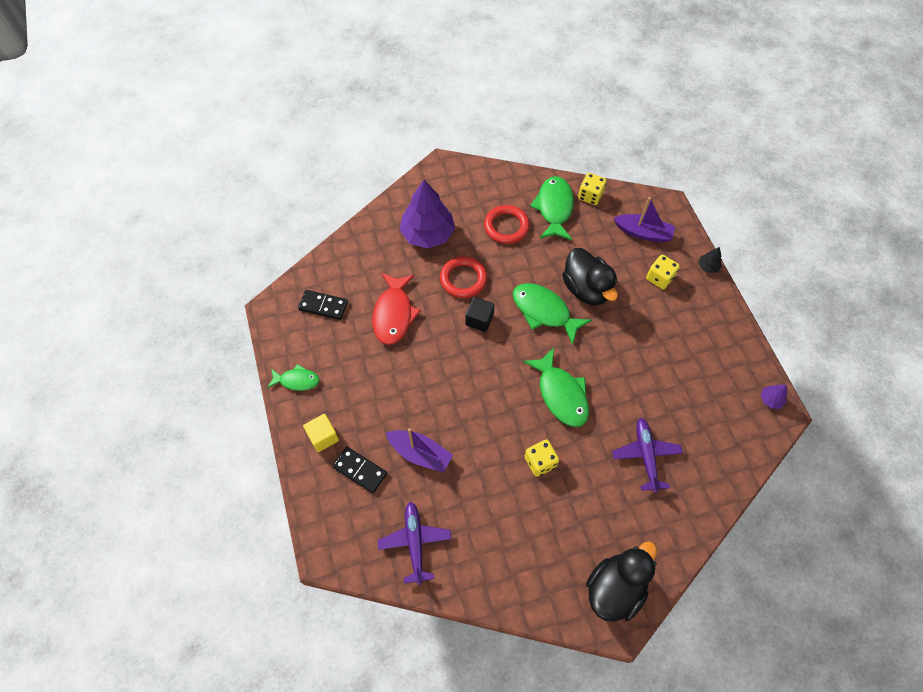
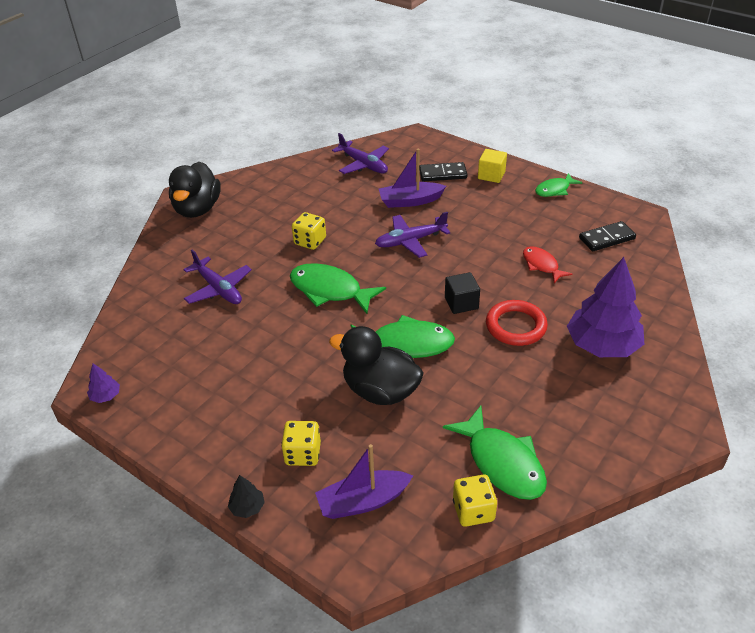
camera: 145 degrees right, 20 degrees down
(394, 314) = (542, 265): red fish -> red fish, size x0.59
(461, 404) = (411, 241): none -> purple plane
(506, 226) = (532, 404): red ring -> none

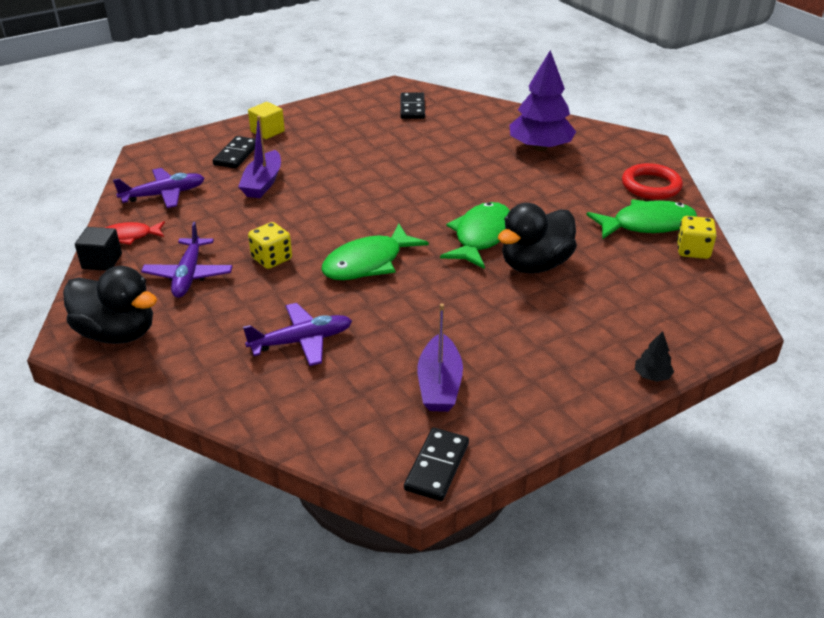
camera: 70 degrees left, 5 degrees down
(106, 396) = (437, 466): purple tree -> black domino
(303, 454) = (596, 327): yellow dice -> none
(363, 501) = (666, 304): purple boat -> purple boat (439, 384)
(411, 241) = (329, 198): purple plane -> purple plane (189, 275)
(461, 303) = (444, 194): black cube -> black cube (102, 261)
(515, 326) = (493, 177): red ring -> red ring (651, 186)
(542, 265) = (423, 144): red fish -> red fish (129, 236)
(554, 190) = (323, 110): green fish -> none

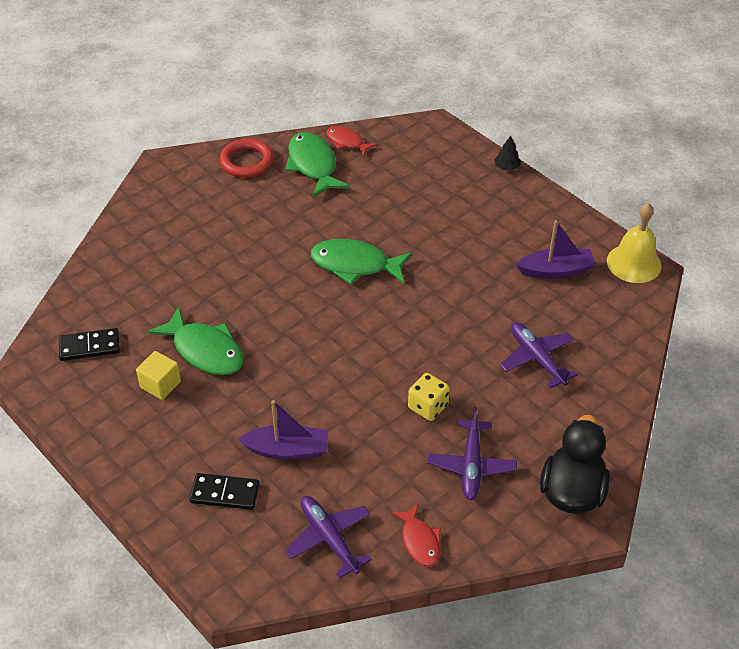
camera: 100 degrees left, 10 degrees up
(102, 261) = (470, 549): black cube -> none
(189, 275) = (471, 465): purple plane -> purple plane turned 105 degrees clockwise
(267, 131) = (161, 477): yellow cube -> yellow cube (160, 384)
(368, 263) = (416, 335): green fish -> green fish (205, 350)
(437, 466) = (634, 263): black domino -> yellow bell
(535, 265) = (390, 229): black duck -> none
(540, 147) = (180, 234): purple tree -> none
(693, 251) = (347, 142): yellow dice -> red fish

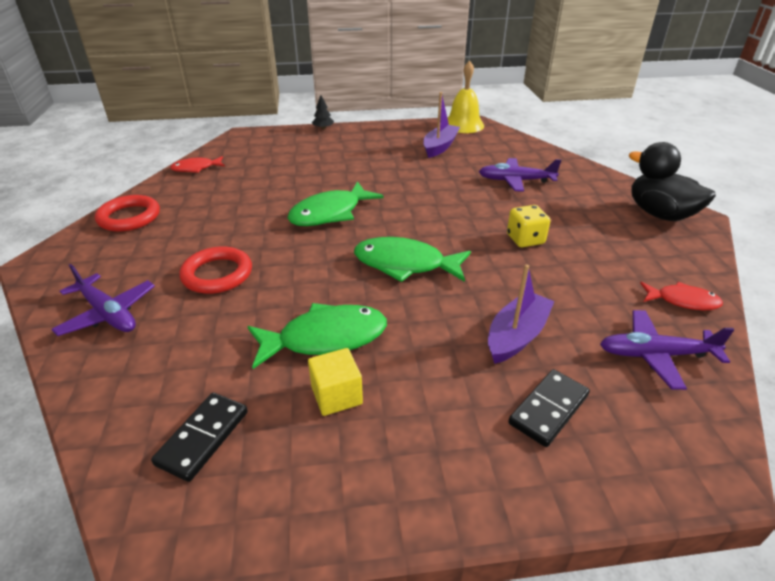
camera: 55 degrees left, 10 degrees down
(223, 255) = (217, 274): none -> red ring
(313, 165) = (193, 190): green fish -> green fish (405, 264)
(471, 465) = (606, 244): purple plane -> purple plane (108, 313)

